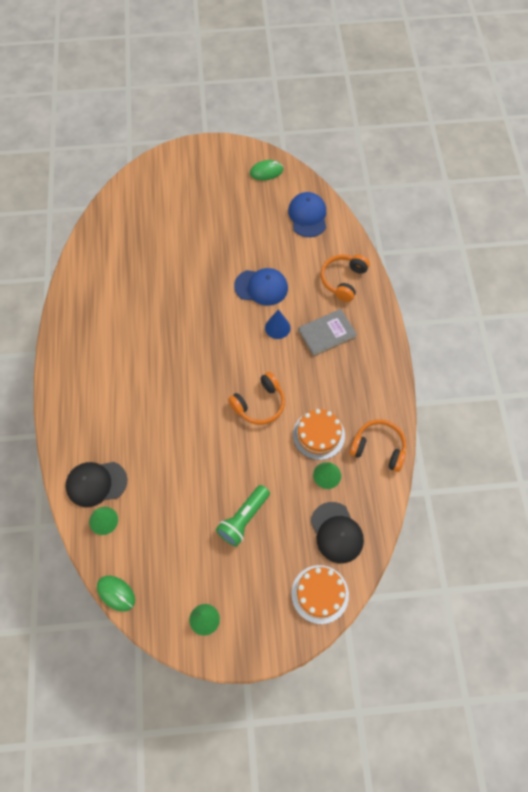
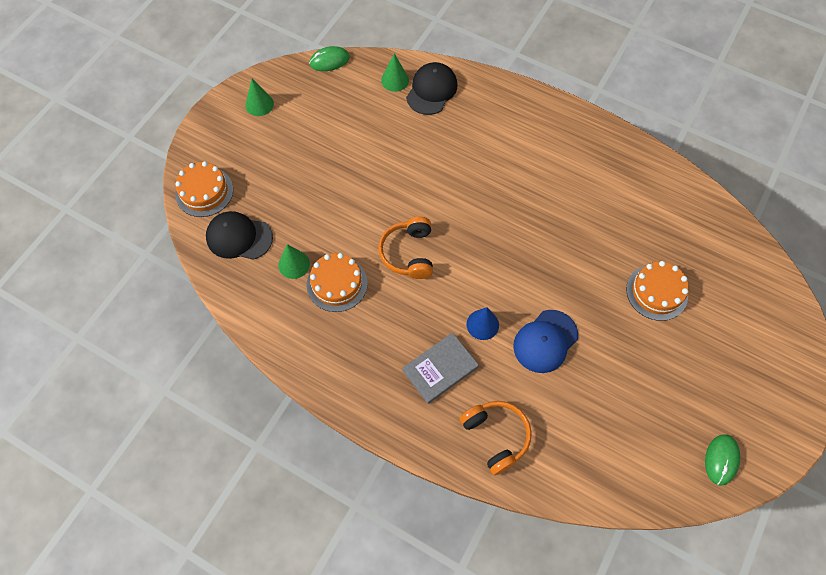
camera: 125 degrees right, 0 degrees up
(179, 246) = (656, 292): none -> orange cake
(243, 519) = (312, 175): green flashlight -> none
(307, 216) = (617, 462): blue cap -> none
(327, 333) = (440, 369): grey book -> grey book turned 45 degrees clockwise
(378, 448) = (281, 327): orange headphones -> none

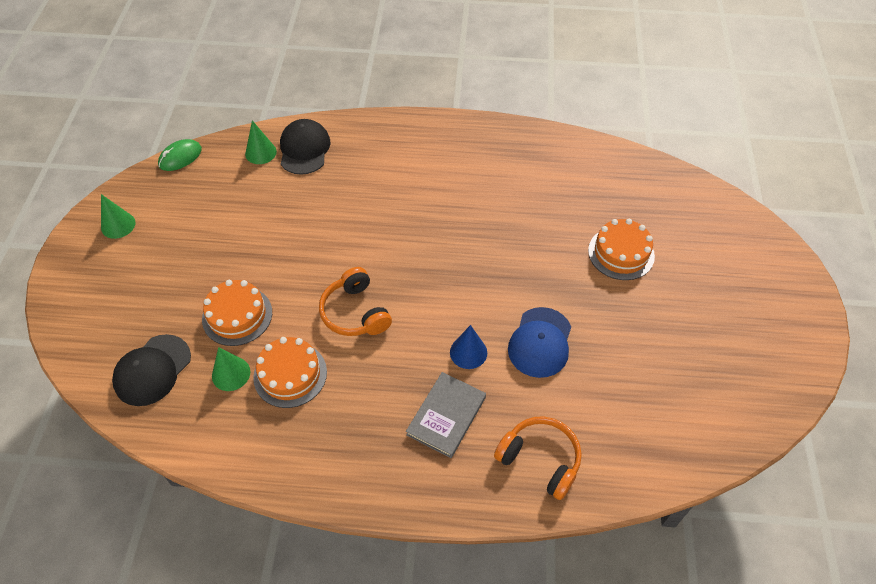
camera: 25 degrees left, 10 degrees down
(204, 192) = (89, 337): orange cake -> orange cake (237, 315)
(239, 237) = (152, 370): black cap -> black cap turned 45 degrees counterclockwise
(721, 460) = (767, 383): green mouse -> none

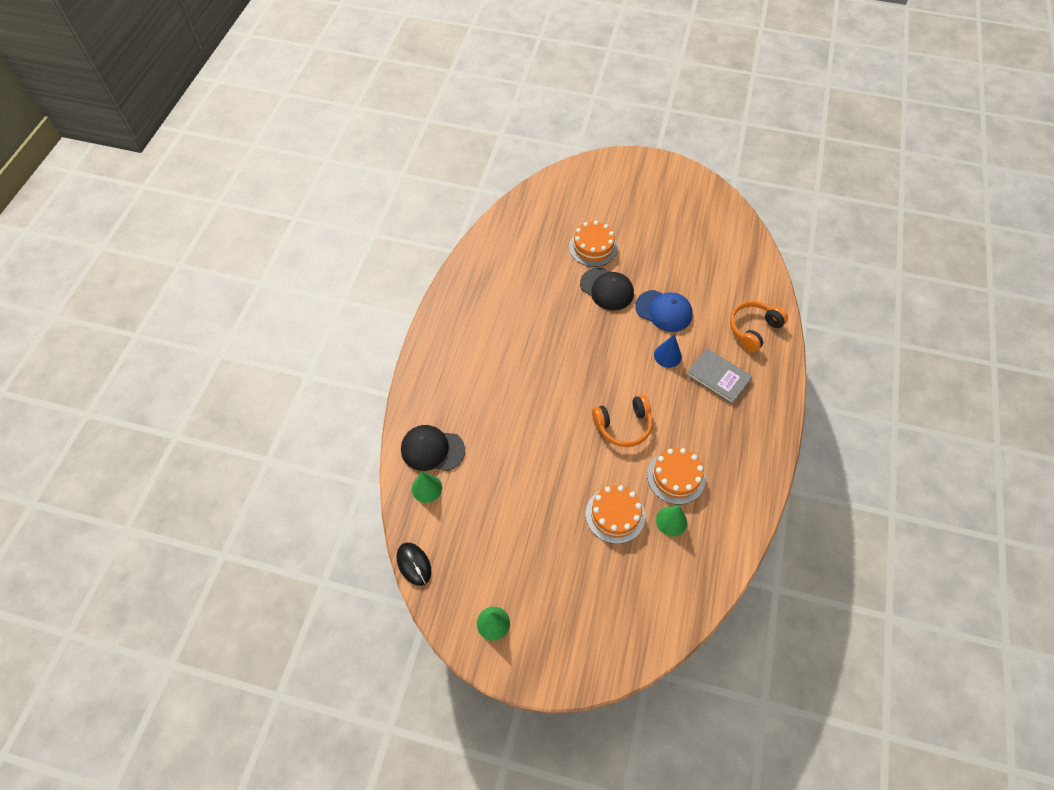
camera: 80 degrees left, 5 degrees up
(152, 370) = (662, 584): black cap -> black cap (607, 289)
(180, 157) = (414, 564): green mouse -> black mouse

